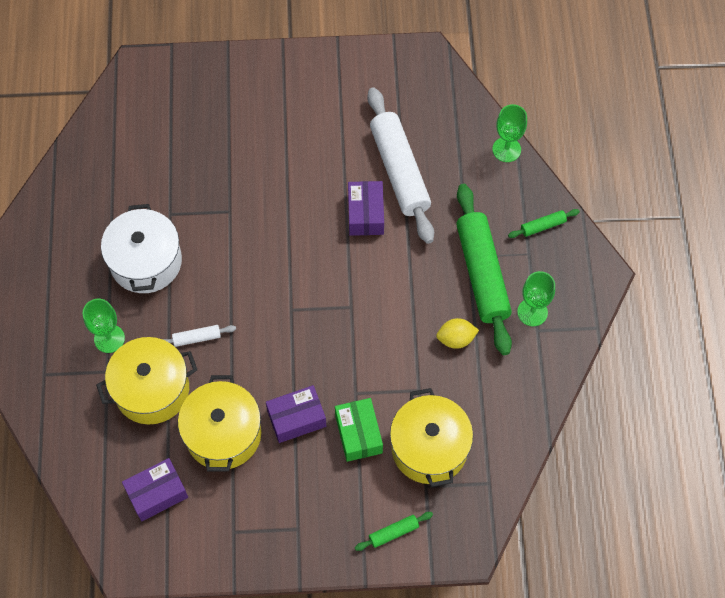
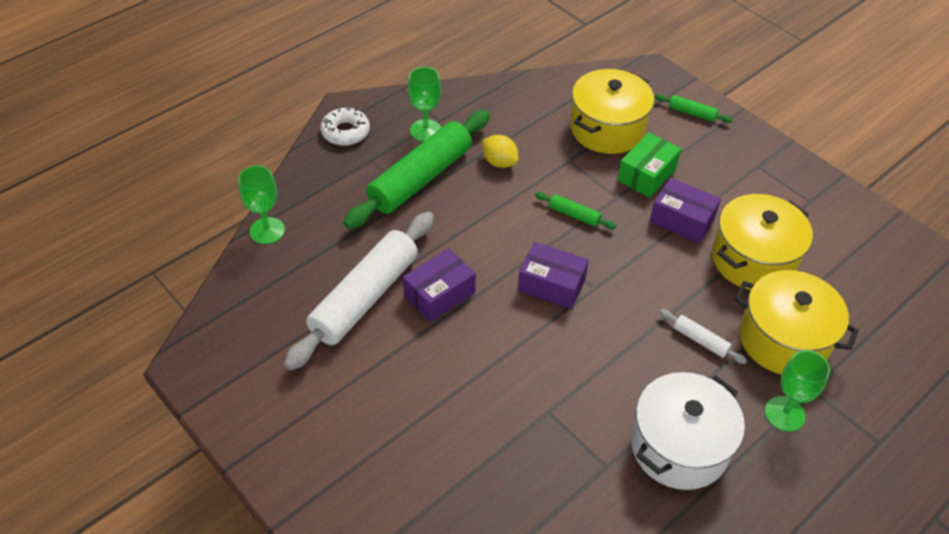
camera: 130 degrees left, 15 degrees down
(157, 493) = (851, 270): purple box -> purple box (551, 285)
(543, 226) = (333, 164): green rolling pin -> green rolling pin (574, 215)
(573, 256) = (345, 132): none -> white donut

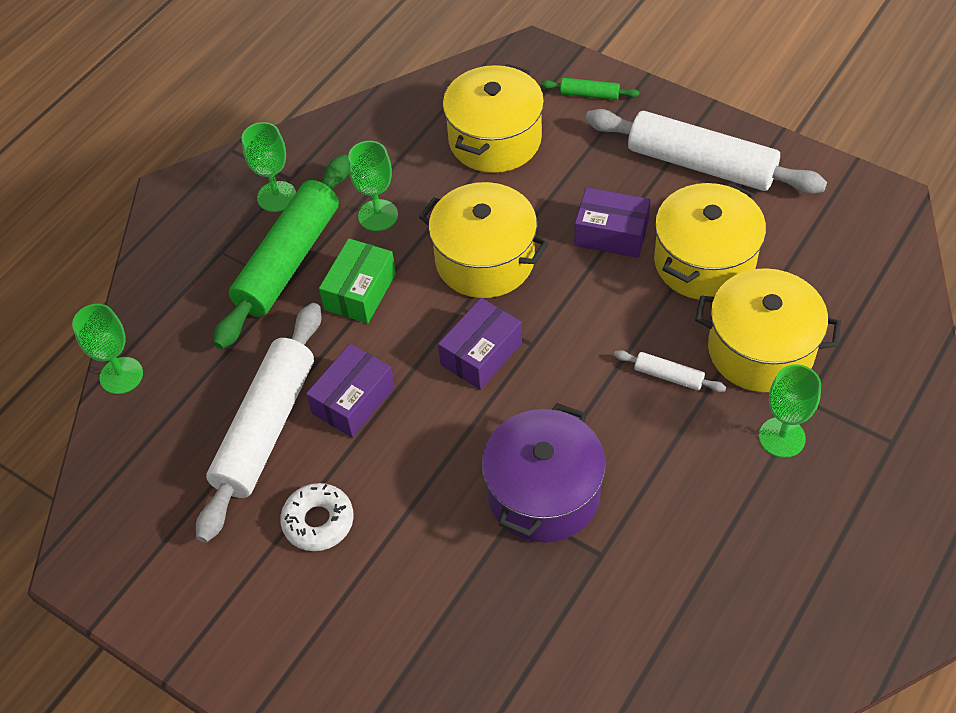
camera: 10 degrees left, 5 degrees up
(345, 132) = (179, 223): white donut -> white donut (318, 521)
(499, 162) = (378, 215): yellow lemon -> green goblet
(551, 285) = (481, 354): purple box -> purple box turned 60 degrees counterclockwise
(572, 405) = (543, 493): none -> purple pot
(574, 215) = (485, 260): green rolling pin -> yellow pot
(646, 174) = (556, 187): green box -> green box (360, 291)
(679, 446) = (675, 507): white pot -> none
(769, 185) = (700, 164): none -> white rolling pin

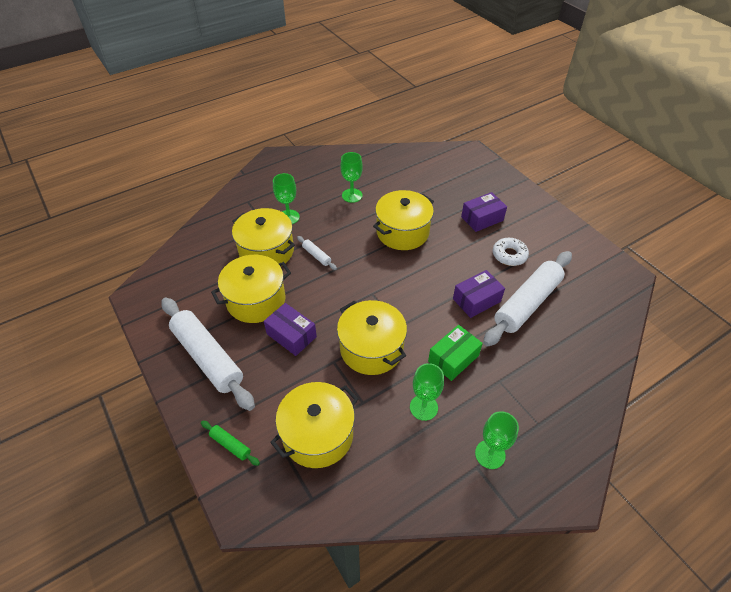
camera: 160 degrees left, 5 degrees down
(121, 375) = (610, 362): green goblet -> green goblet (352, 195)
(288, 260) = (492, 398): green rolling pin -> none
(481, 354) = (400, 298): purple box -> purple box (482, 218)
(543, 493) = (402, 232): purple pot -> yellow pot

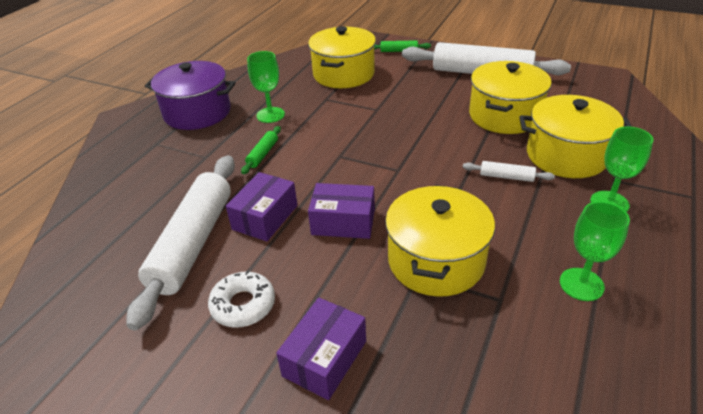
camera: 150 degrees right, 10 degrees down
(291, 335) = (435, 108): purple box -> purple box (343, 222)
(371, 349) = (351, 129): yellow pot -> none
(453, 358) = (262, 154): green box -> green rolling pin
(490, 454) = (197, 112): green goblet -> purple pot

